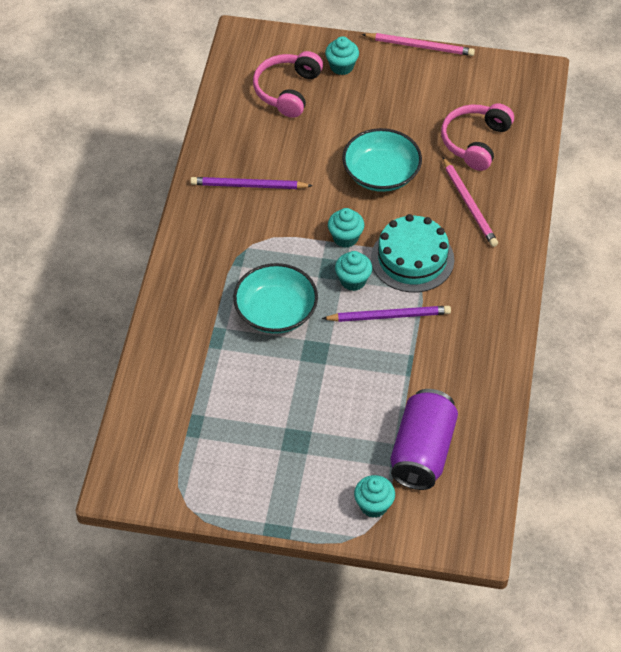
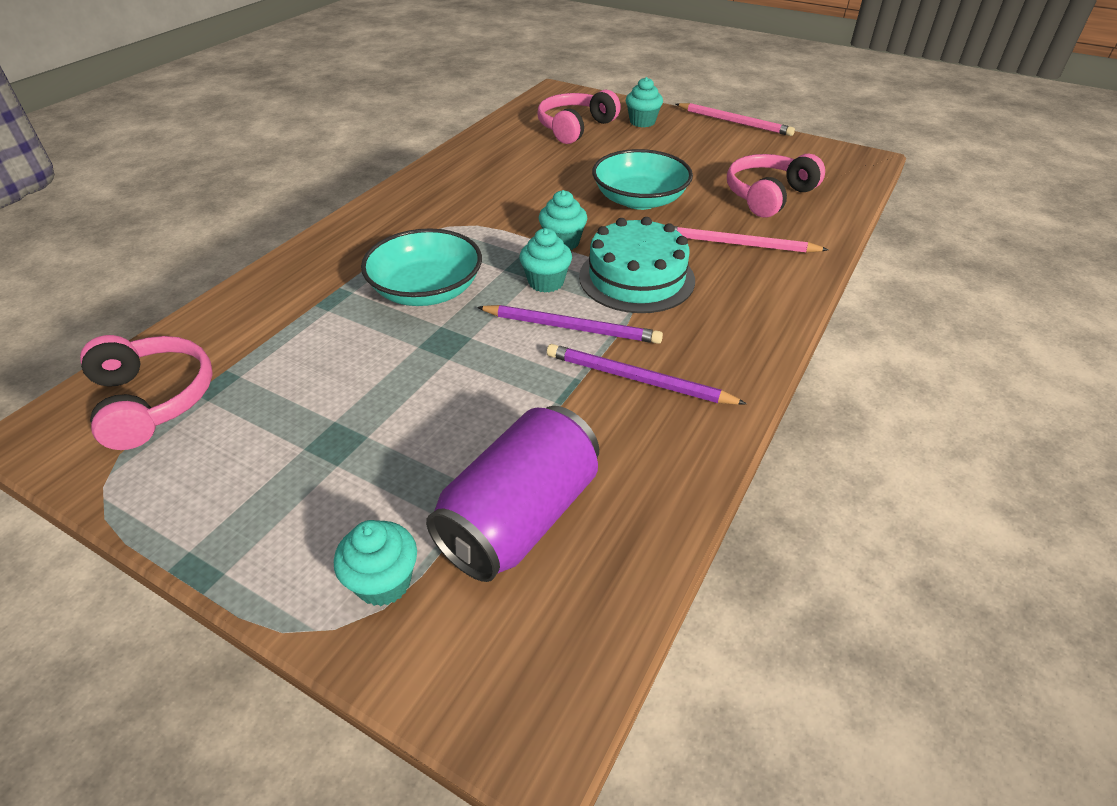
camera: 20 degrees right, 10 degrees down
(165, 447) = (153, 400): none -> pink headphones
(248, 186) = (482, 182): purple pencil -> purple pencil (637, 379)
(469, 204) = (737, 244): pink pencil -> pink pencil turned 105 degrees clockwise

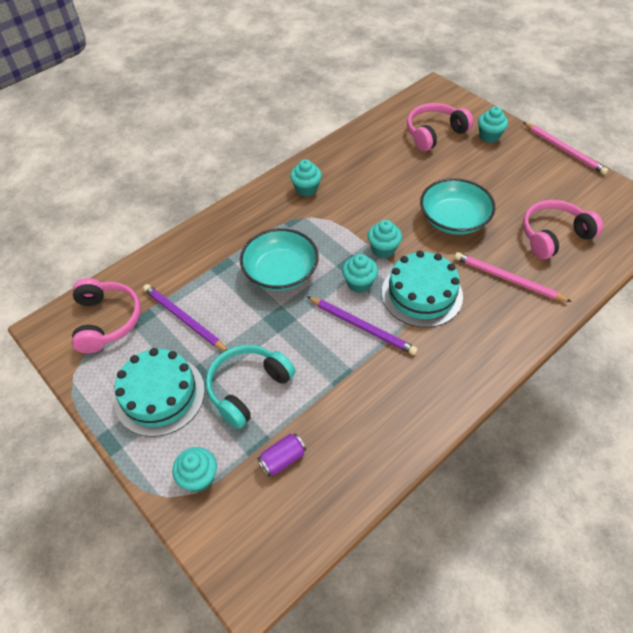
camera: 20 degrees right, 10 degrees up
(275, 480) = (160, 395): none -> turquoise cake
(426, 436) = (247, 388): none -> turquoise headphones
(430, 200) = (306, 189): none -> turquoise cupcake
(520, 517) = (283, 459): purple can -> purple can, size x0.45
(637, 379) = (388, 379): purple pencil -> purple pencil (184, 319)

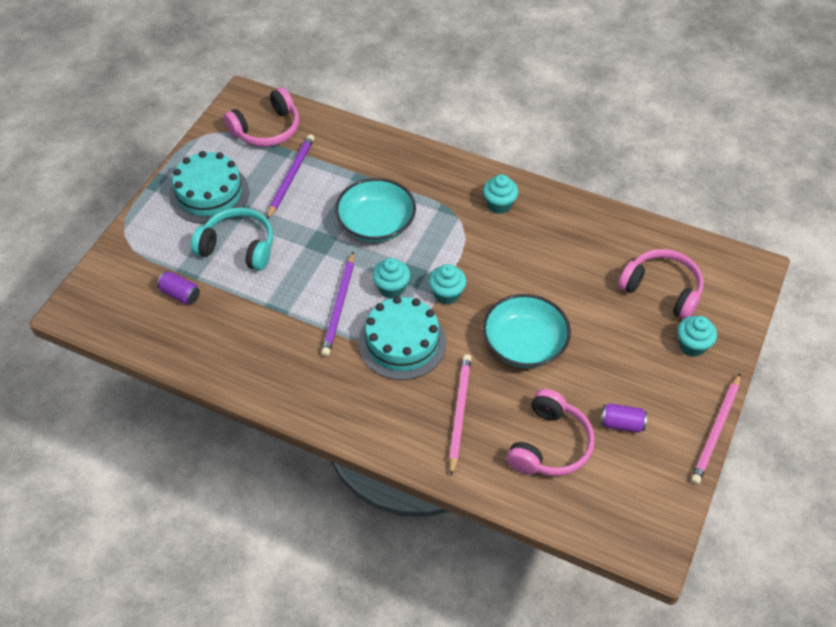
camera: 65 degrees right, 0 degrees up
(199, 477) = (146, 247): turquoise cupcake -> none
(545, 192) = (622, 424): none -> purple can
(553, 235) = (550, 445): pink headphones -> pink headphones turned 75 degrees clockwise

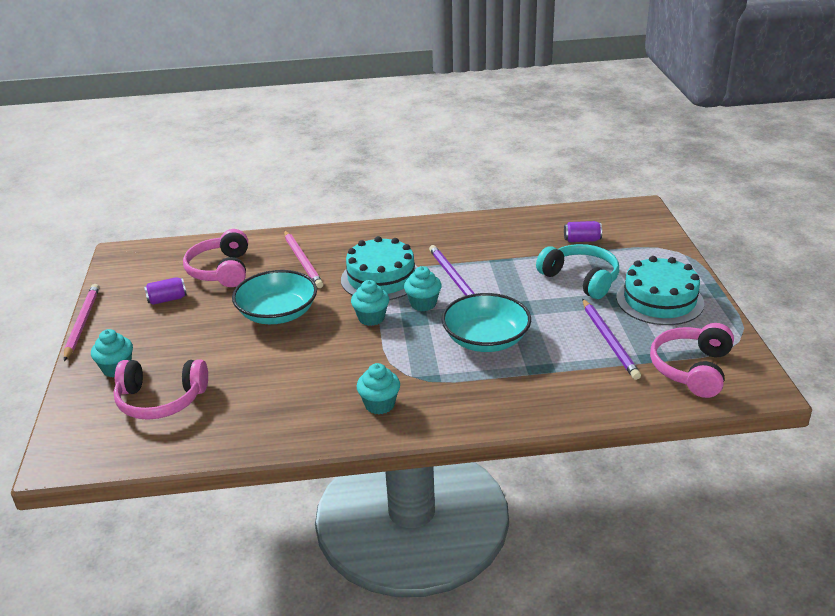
camera: 150 degrees right, 20 degrees down
(238, 247) = (581, 279): turquoise headphones -> turquoise headphones turned 120 degrees counterclockwise

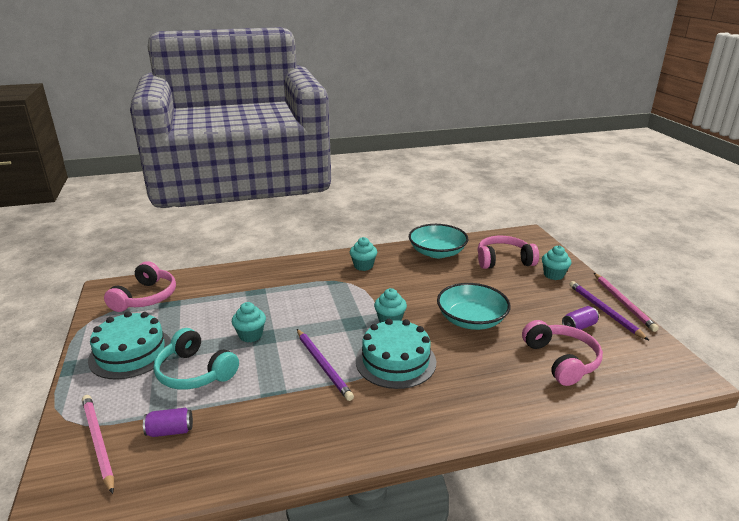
camera: 170 degrees right, 5 degrees down
(303, 261) = (487, 377): pink pencil -> pink pencil (98, 442)
(423, 304) = (348, 336): turquoise cupcake -> turquoise cupcake (250, 335)
(486, 339) = (293, 309): turquoise bowl -> turquoise bowl (437, 252)
(609, 341) = (196, 314): purple pencil -> purple pencil (604, 311)

